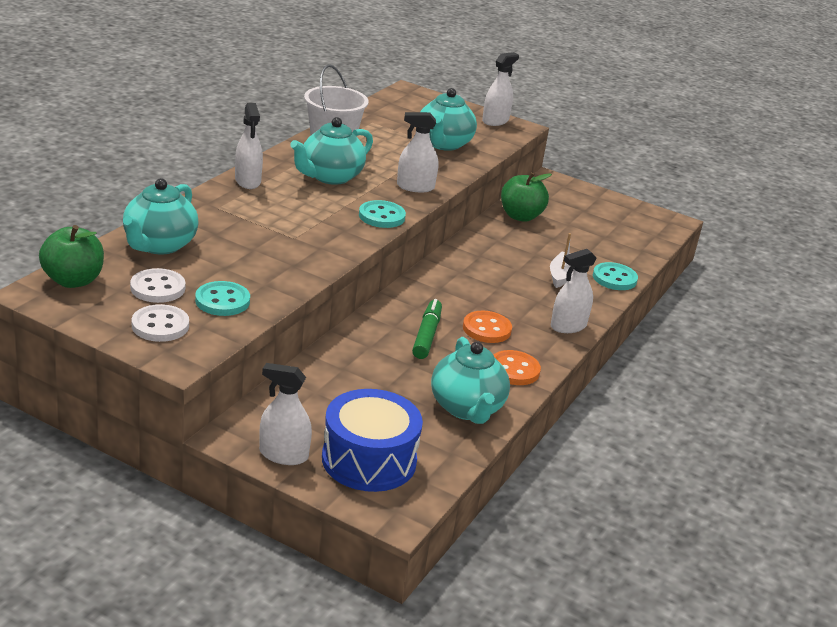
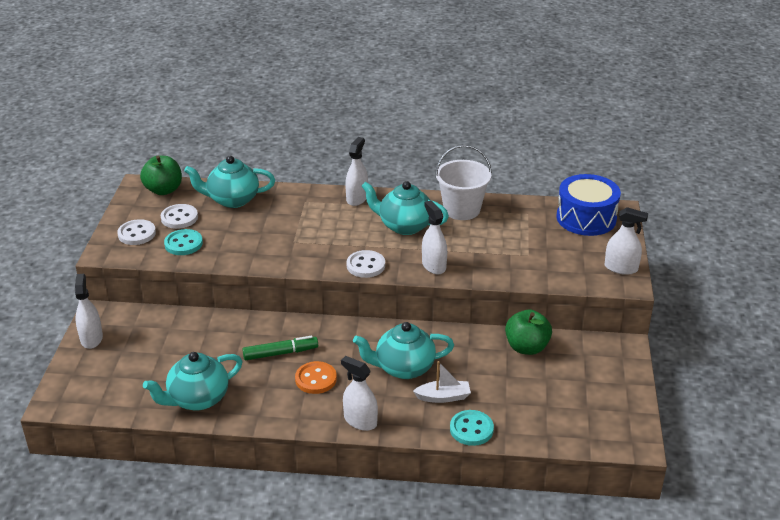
camera: 70 degrees right, 5 degrees up
(248, 181) = (357, 198): white spray bottle -> white spray bottle turned 150 degrees clockwise
(369, 460) = (107, 374): blue drum -> blue drum (586, 218)
(381, 216) = (365, 265): turquoise button -> white button
(443, 144) = (533, 256): turquoise teapot -> turquoise teapot (403, 368)
(514, 370) = (267, 408): orange button -> none

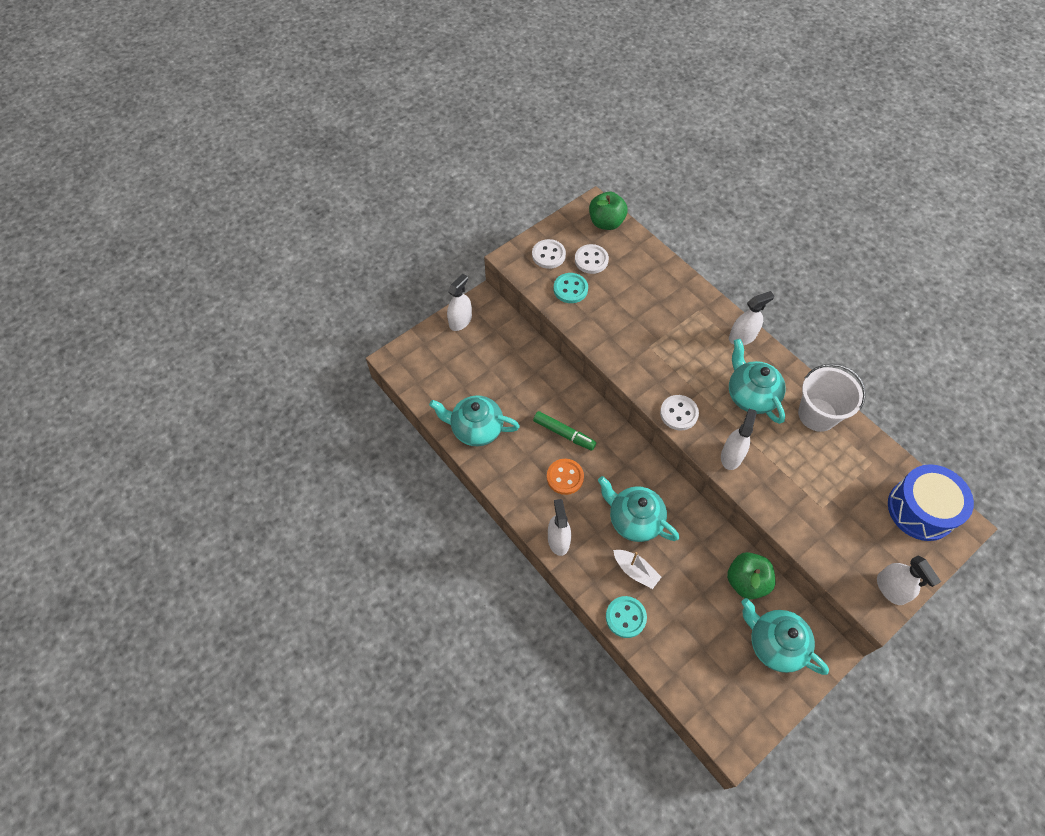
camera: 45 degrees right, 25 degrees up
(232, 200) = (645, 269): turquoise teapot -> turquoise teapot (774, 644)

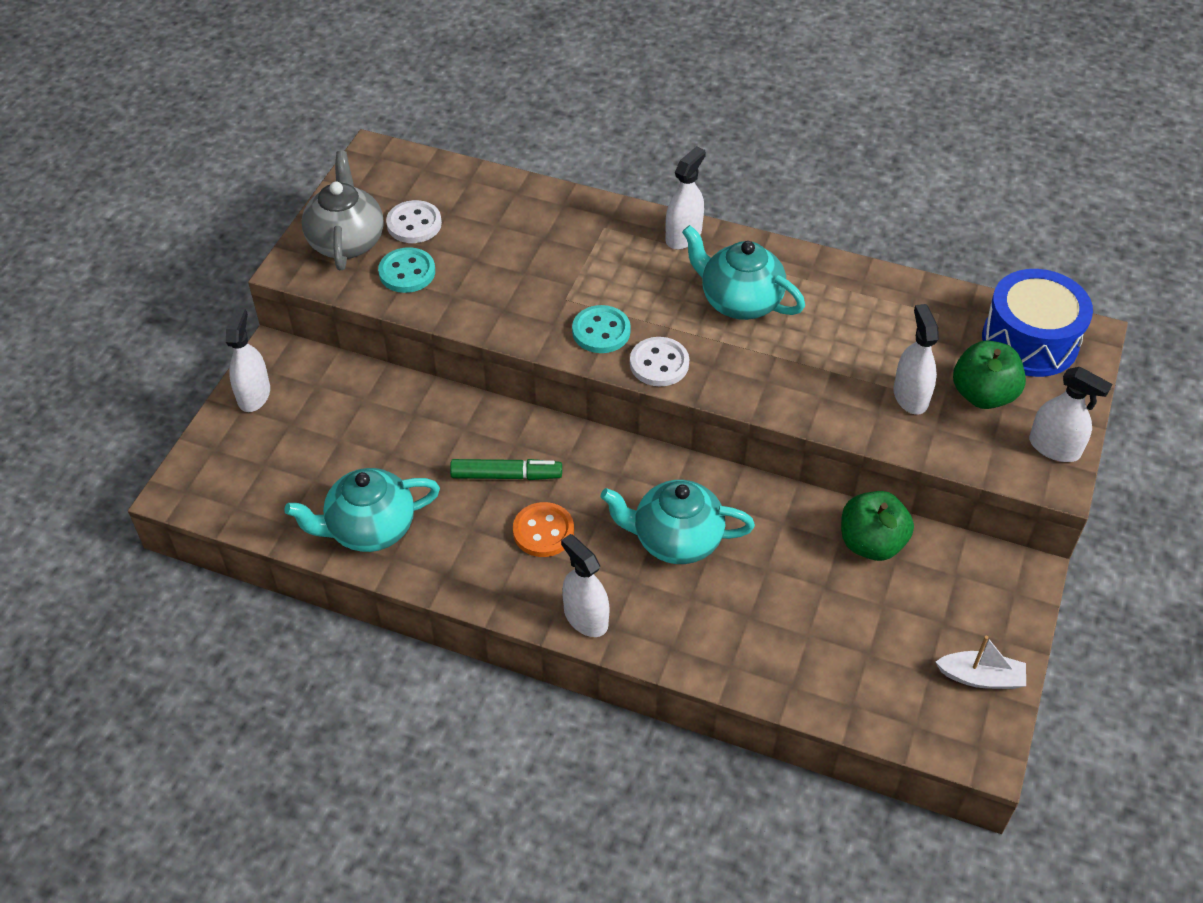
camera: 30 degrees left, 10 degrees down
(548, 255) = (346, 241): white button -> grey teapot
(606, 222) = (405, 169): green apple -> green apple (983, 395)
(625, 617) = (742, 669): turquoise button -> turquoise button (601, 331)
(635, 571) = (718, 603): white boat -> white boat (981, 677)
(731, 456) = (761, 384): white spray bottle -> white spray bottle (910, 396)
(774, 644) = (955, 601): turquoise teapot -> none
(817, 414) = (837, 287): white bucket -> none

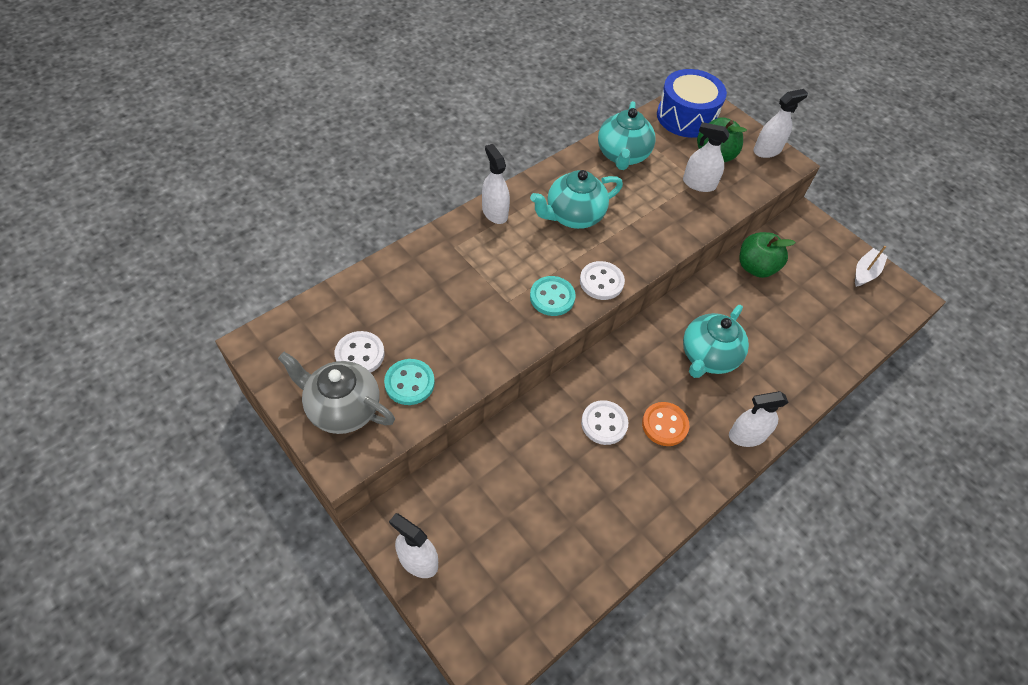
camera: 65 degrees left, 5 degrees up
(370, 529) = (606, 534): turquoise teapot -> turquoise teapot (622, 155)
(506, 475) = (604, 423): green marker -> white button

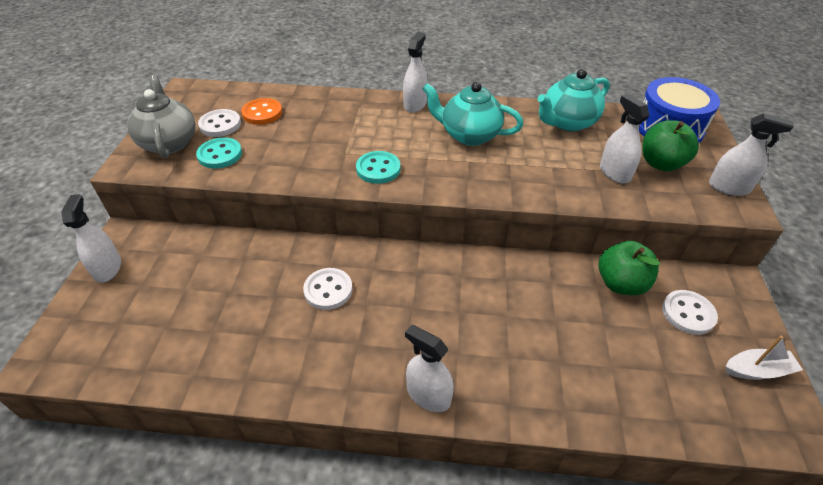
camera: 50 degrees right, 10 degrees down
(601, 282) = (429, 182): white button -> white button (688, 313)
(664, 425) = (370, 328): orange button -> orange button (262, 113)
(708, 357) = (477, 312): turquoise teapot -> none

